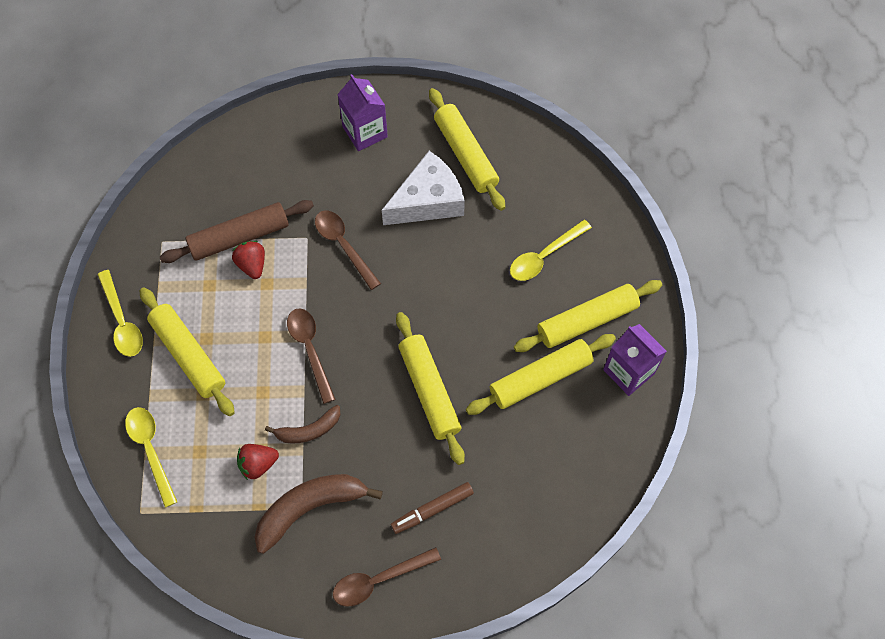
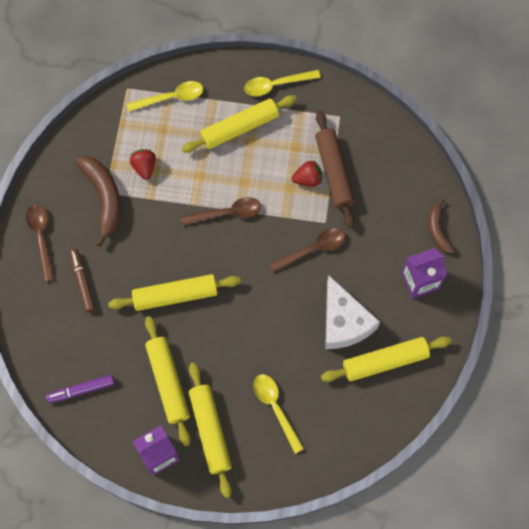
camera: 100 degrees right, 5 degrees up
(309, 430) = (163, 204): brown banana -> brown banana (438, 230)
(573, 479) = (81, 390): none -> purple marker

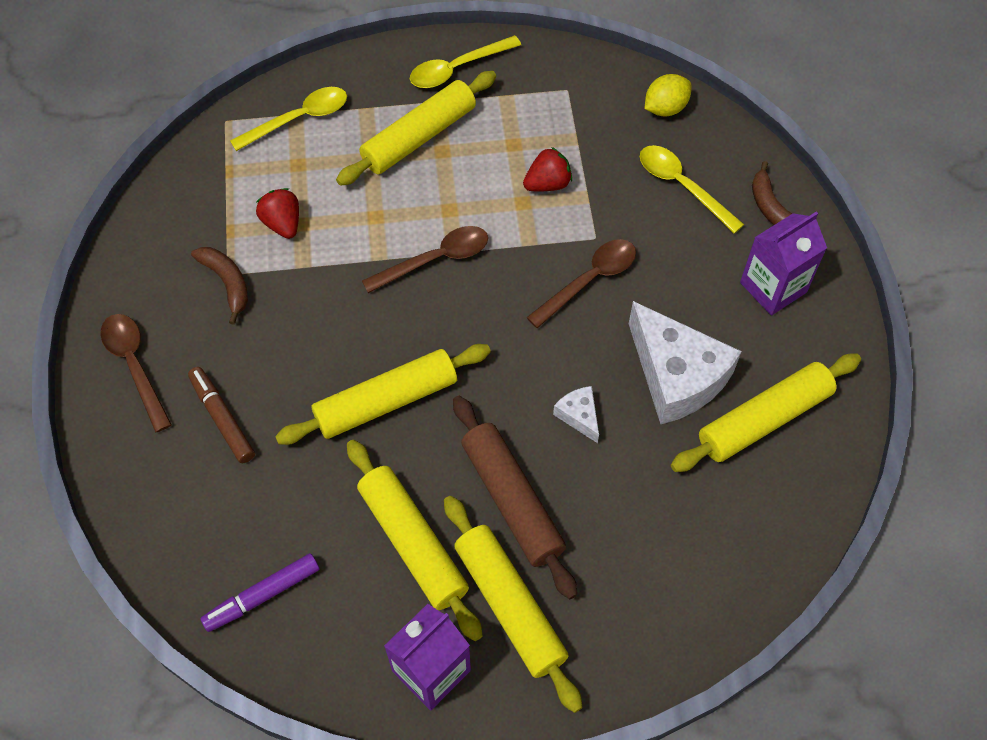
camera: 15 degrees left, 10 degrees down
(104, 198) = (227, 283): brown banana -> brown banana, size x0.59
(275, 408) = (610, 539): yellow spoon -> yellow spoon (682, 186)
(281, 332) = (579, 416): none -> white cheese
(334, 172) = (585, 166): brown rolling pin -> brown rolling pin (512, 501)
(396, 144) = (665, 108): none -> yellow lemon

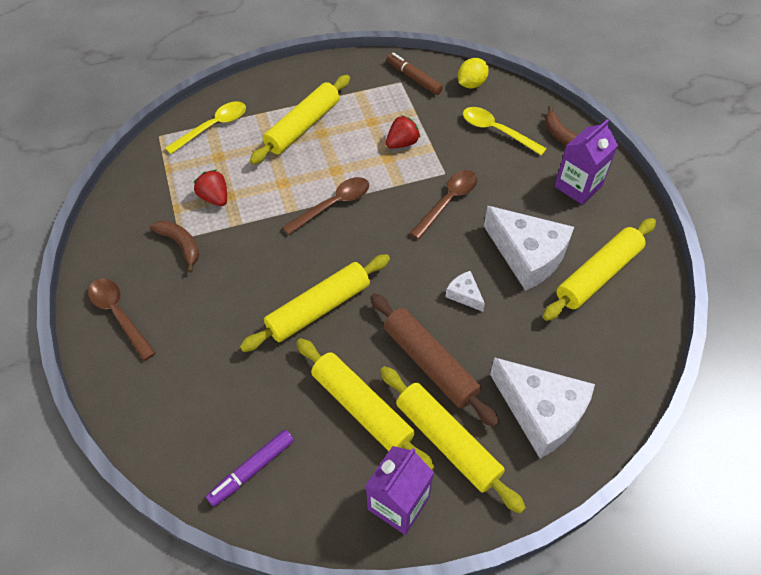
camera: 10 degrees left, 5 degrees down
(222, 418) = (195, 342): brown marker -> brown marker (414, 78)
(457, 68) = (320, 79): yellow spoon -> none
(637, 590) = (541, 412): none -> white cheese

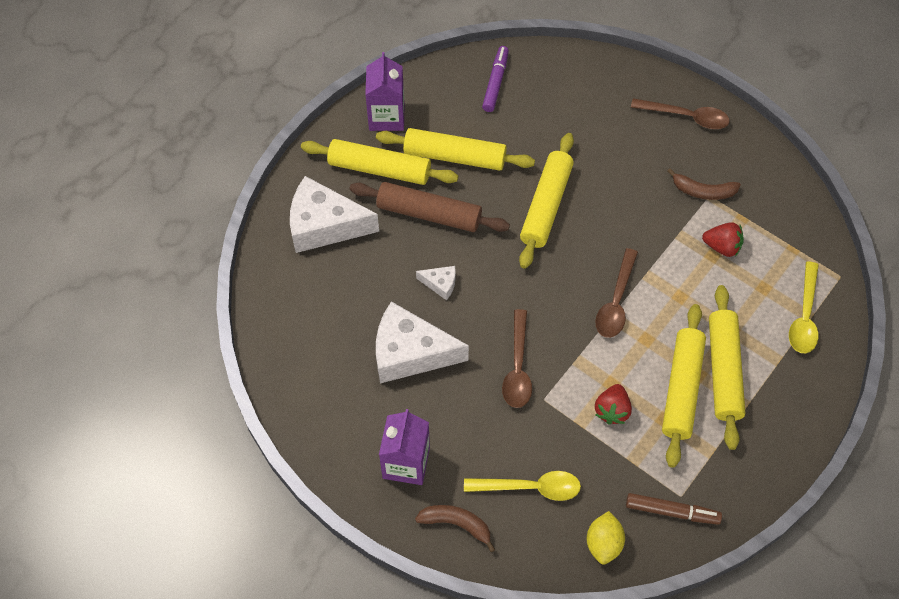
camera: 145 degrees right, 5 degrees up
(598, 275) = (337, 370): yellow rolling pin -> yellow rolling pin (681, 389)

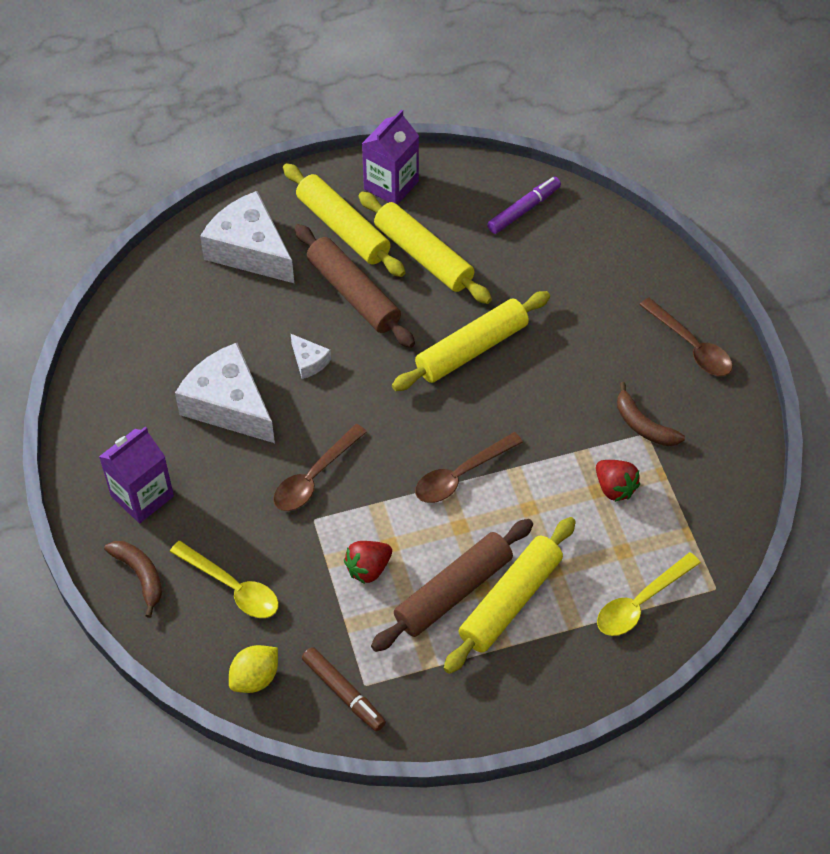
camera: 35 degrees right, 5 degrees down
(681, 389) = (453, 591): yellow rolling pin -> brown rolling pin

